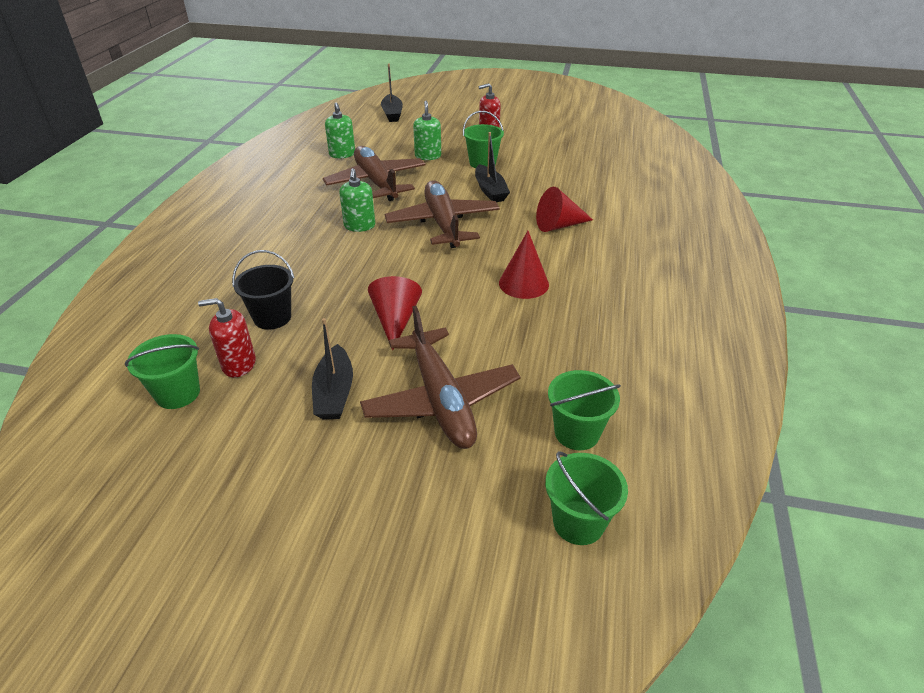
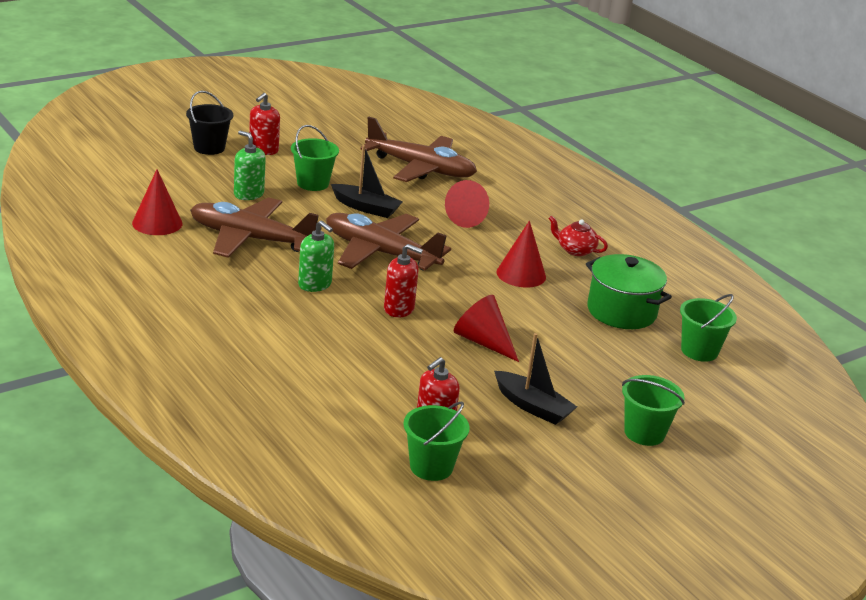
camera: 50 degrees left, 10 degrees down
(272, 317) = (391, 385): black bucket -> black bucket (209, 148)
(342, 154) = (157, 223): green soap dispenser -> red cone
(382, 267) = (399, 309): none -> red soap dispenser
(392, 114) = (120, 159): black boat -> none
(441, 400) = (602, 374): brown plane -> brown plane (421, 168)
(560, 355) = (621, 311): none -> green pot
(578, 522) = (767, 393): green bucket -> green bucket (644, 433)
(608, 285) = (575, 250): none -> red teapot

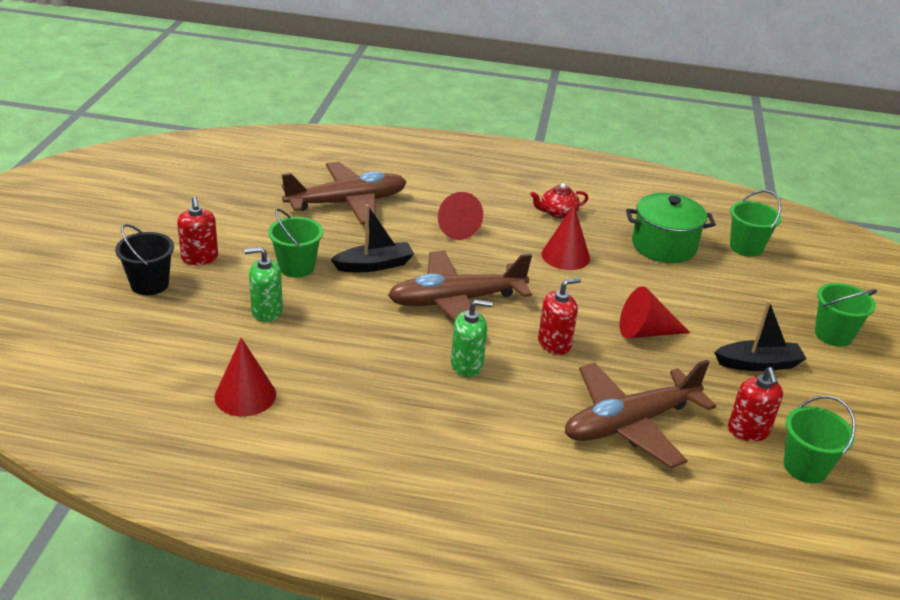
camera: 45 degrees left, 5 degrees up
(250, 239) = (346, 356): brown plane -> brown plane (629, 424)

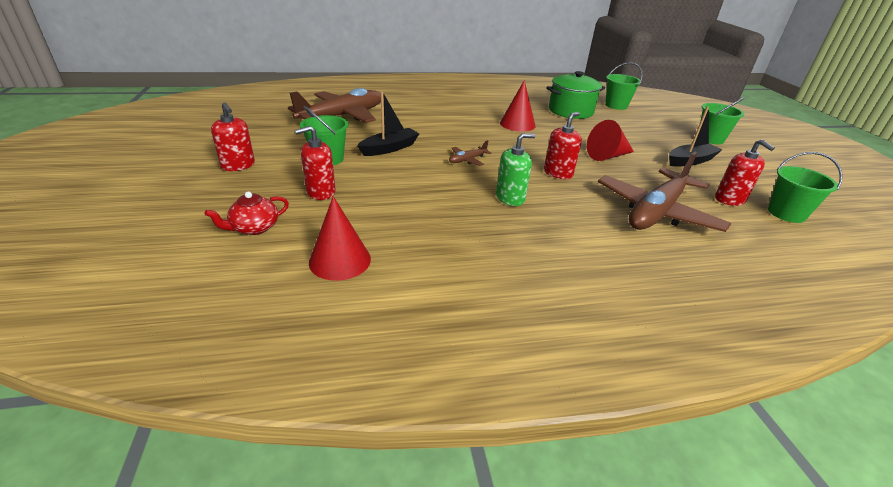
camera: 20 degrees left, 0 degrees up
(149, 284) = (198, 191): black bucket -> none
(266, 311) = (320, 192): green soap dispenser -> red soap dispenser
(454, 227) = (430, 119): red cone -> none
(456, 301) = (467, 160): brown plane -> brown plane, size x0.42
(558, 213) = (491, 104): red teapot -> red teapot (254, 228)

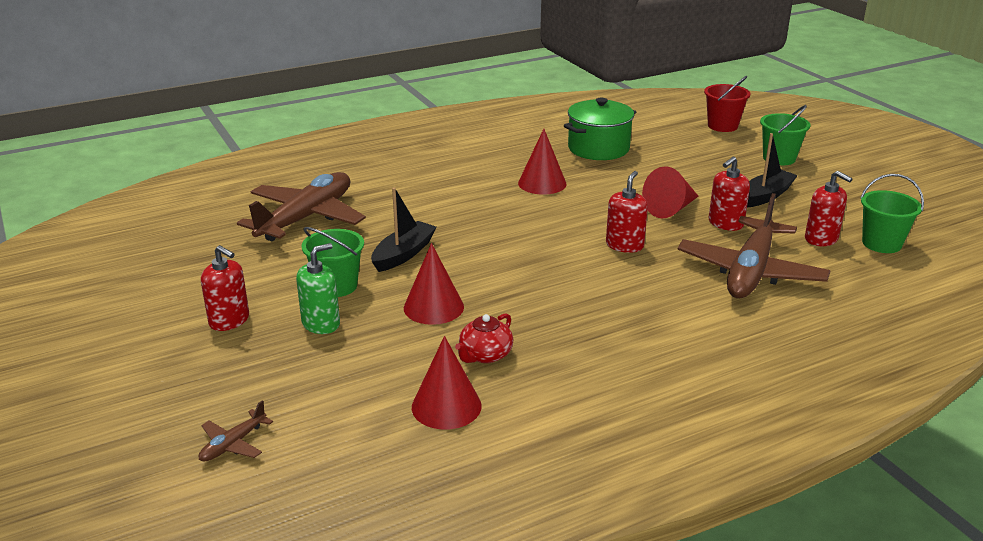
camera: 15 degrees left, 5 degrees down
(254, 228) = (321, 393): red teapot -> red teapot (485, 355)
(320, 192) = (363, 332): red soap dispenser -> red soap dispenser (725, 223)
(385, 186) = (433, 307): none -> red cone
(467, 160) = (510, 250): brown plane -> brown plane (233, 444)
(510, 198) = (587, 290): green soap dispenser -> green soap dispenser (321, 324)
(616, 105) = (651, 128): green bucket -> none
(672, 113) = (722, 126): none -> red bucket

